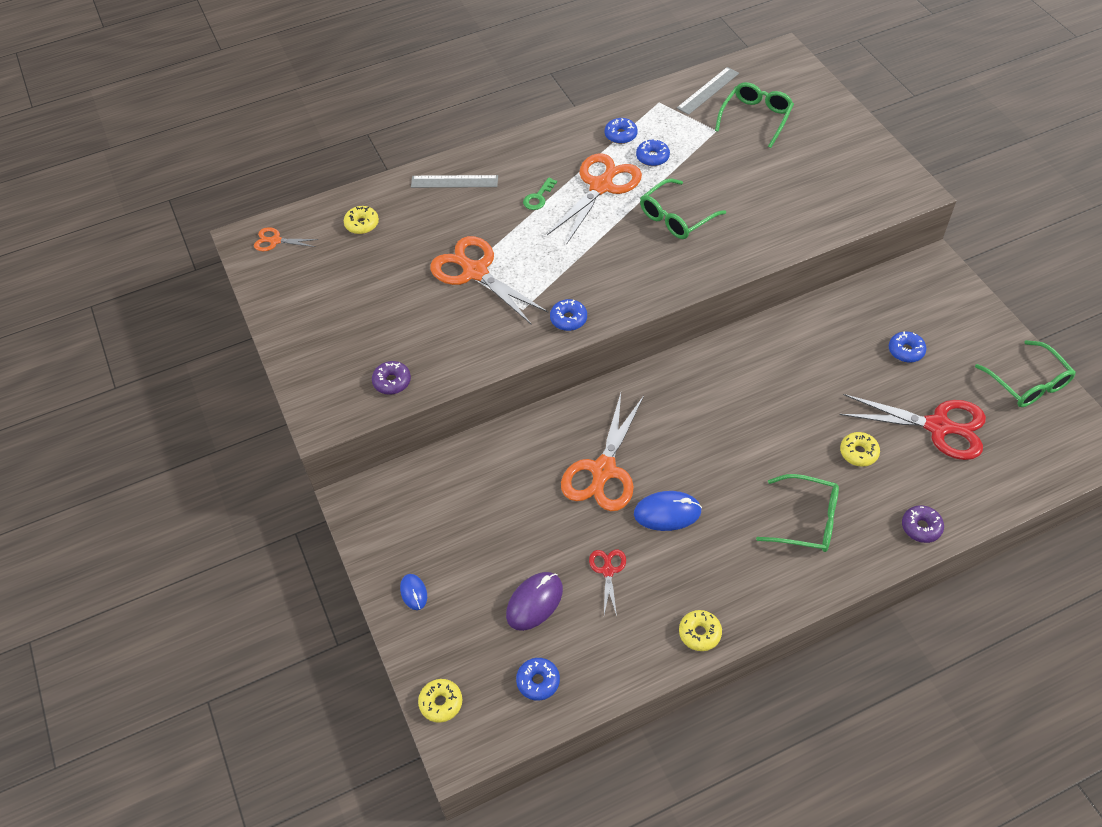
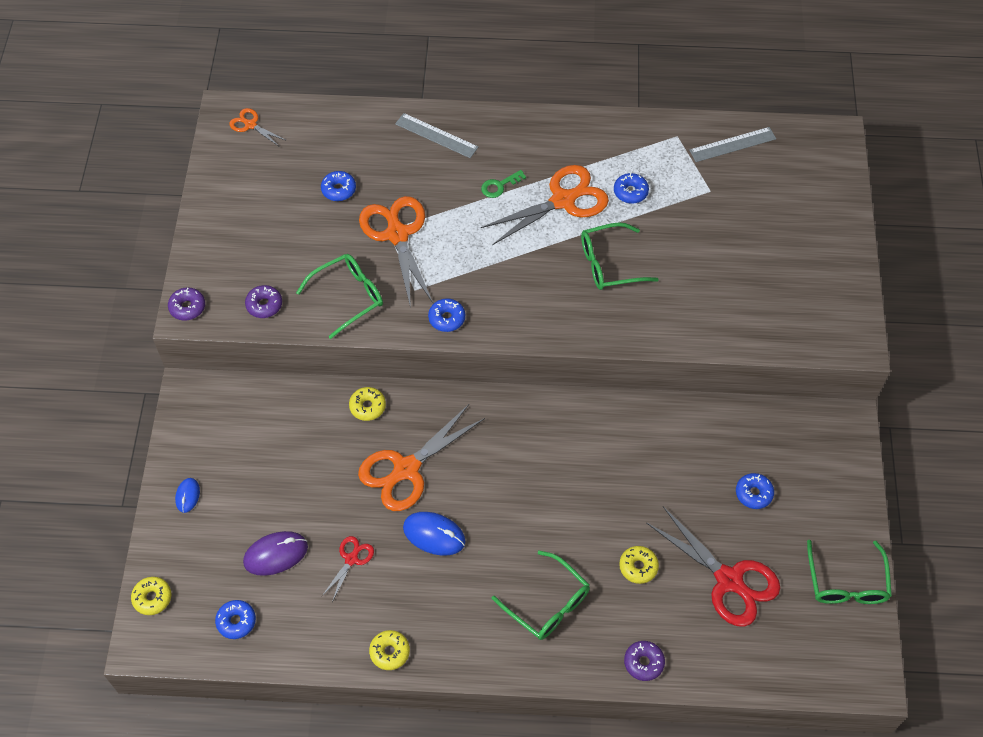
camera: 25 degrees right, 5 degrees up
(318, 416) = (187, 307): none -> purple donut
(362, 224) = (331, 142): yellow donut -> yellow donut (367, 406)
(620, 135) = (617, 155): blue donut -> blue donut (339, 190)
(756, 118) = (758, 194): green glasses -> green glasses (348, 296)

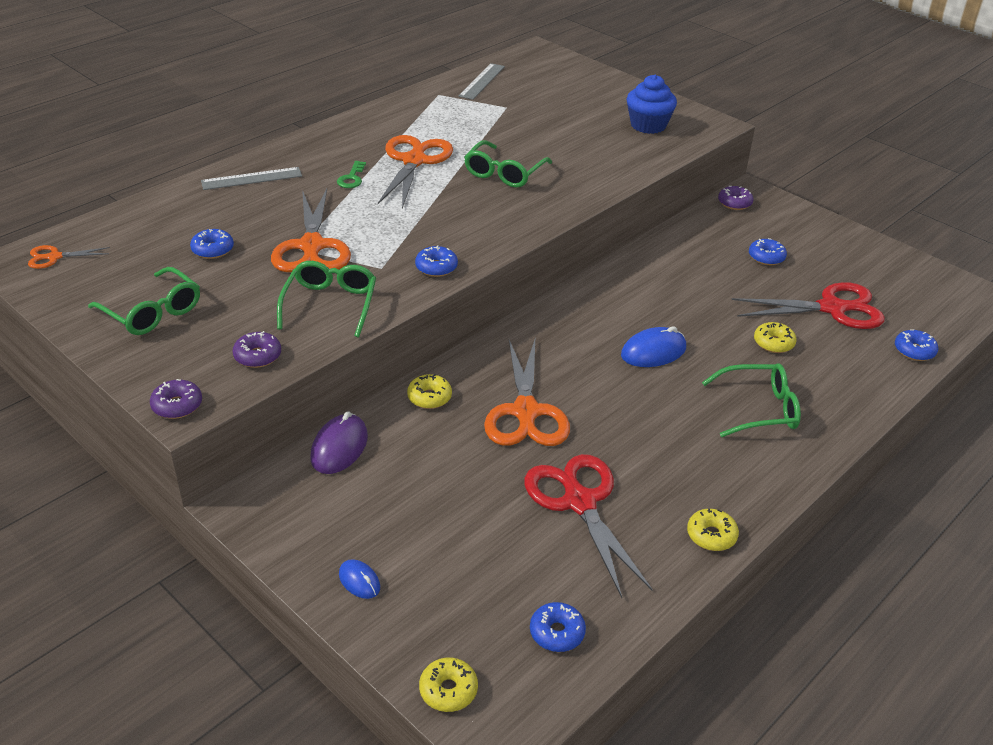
camera: 50 degrees left, 20 degrees down
(276, 554) = (512, 553): purple mouse -> purple mouse (339, 447)
(351, 559) = (579, 502): red scissors -> red scissors, size x2.05
(397, 234) = (312, 246): orange scissors -> orange scissors turned 120 degrees counterclockwise
(434, 534) = (615, 434): blue mouse -> blue mouse (653, 352)
(630, 192) = (455, 133): blue donut -> blue donut (914, 351)
(643, 662) = (869, 390): purple donut -> purple donut (734, 203)
(796, 299) = (648, 125): none -> blue cupcake
(846, 583) = (887, 261): green glasses -> green glasses (152, 312)

